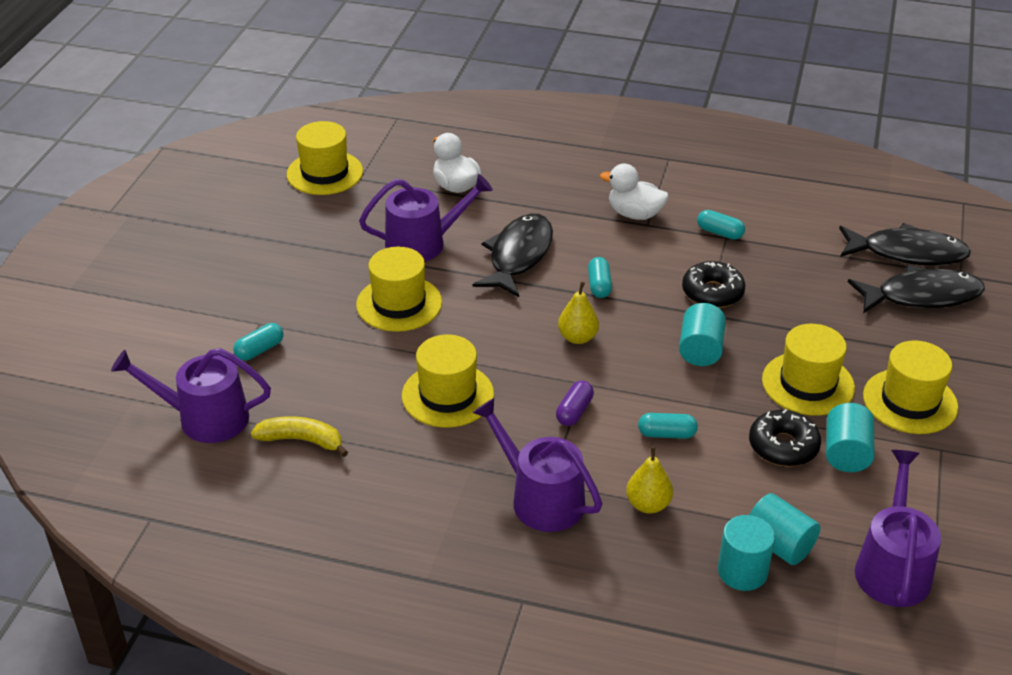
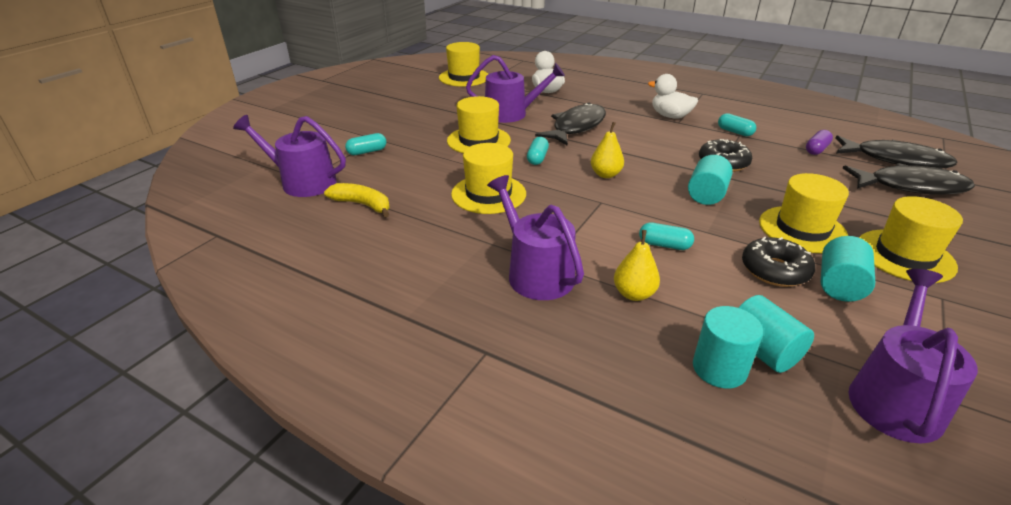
camera: 15 degrees right, 5 degrees down
(574, 411) = (587, 218): purple capsule -> purple capsule (816, 149)
(599, 285) = (632, 148): turquoise capsule -> turquoise capsule (537, 158)

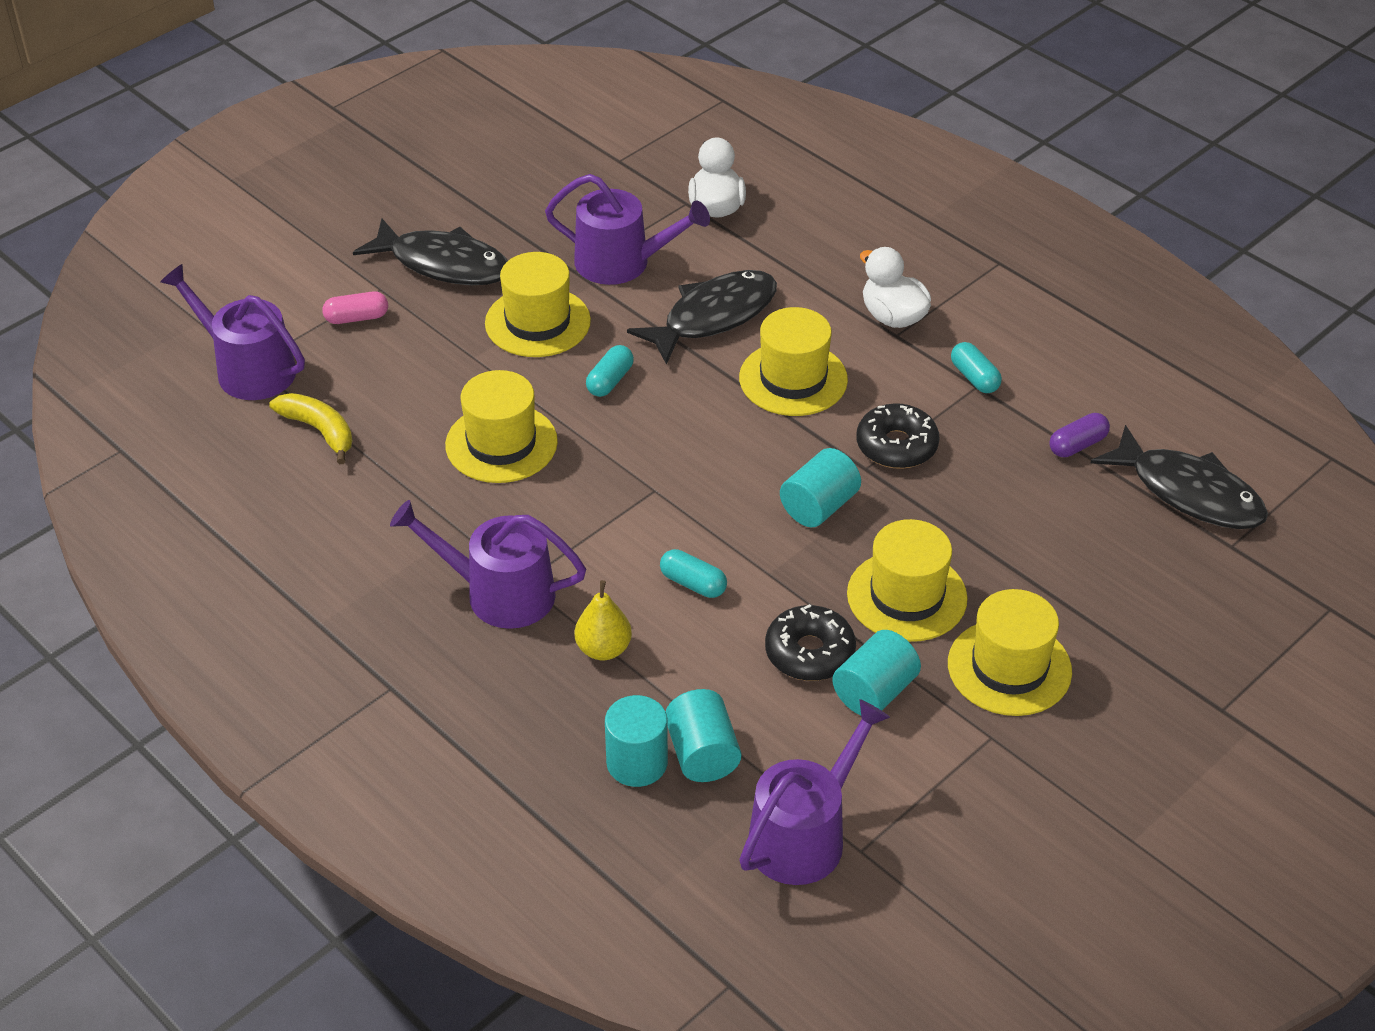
camera: 15 degrees right, 10 degrees up
(367, 152) = (356, 318): turquoise capsule -> pink capsule
(464, 77) = (586, 140): yellow hat -> yellow hat (793, 379)
(536, 273) = (499, 593): purple watering can -> purple watering can turned 60 degrees counterclockwise
(605, 174) = (694, 436): yellow pear -> none
(911, 186) = (1153, 552): black fish -> black fish (444, 264)

